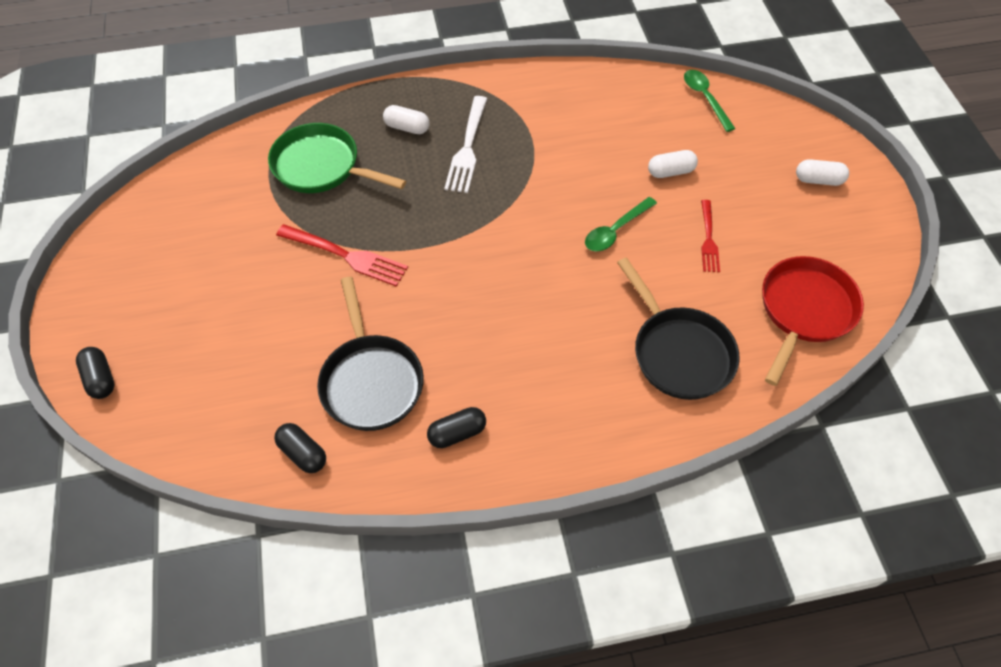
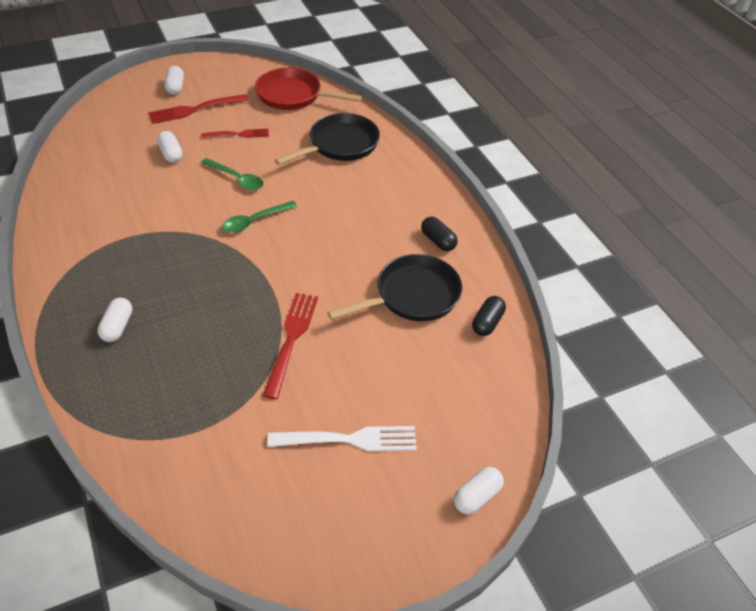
camera: 105 degrees left, 10 degrees down
(100, 378) = (477, 496): black capsule -> white capsule
(321, 167) = (177, 386): green pan -> none
(467, 147) = (145, 277): white fork -> white fork (348, 440)
(705, 98) = (84, 139): green spoon -> green spoon (254, 221)
(766, 199) = (196, 109): none -> red fork

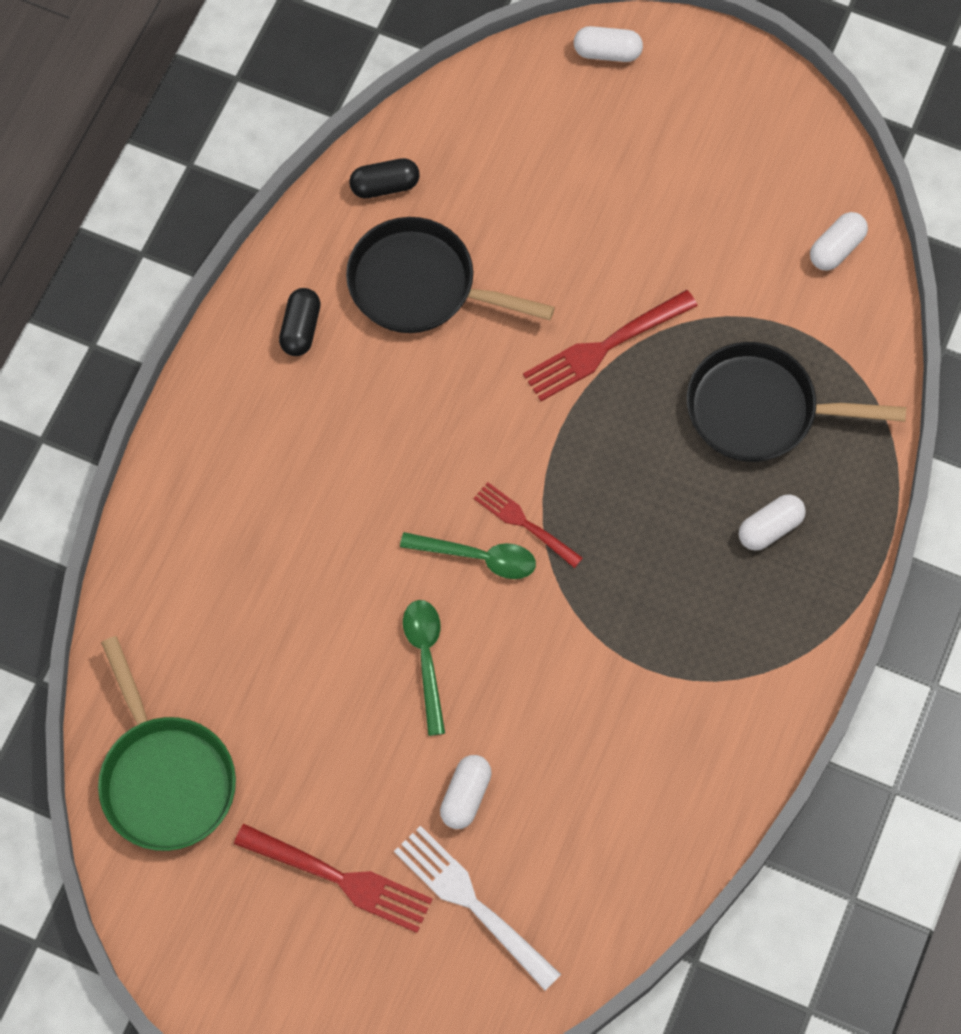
camera: 130 degrees left, 20 degrees up
(175, 87) = (317, 971): white capsule -> white capsule (836, 248)
(238, 134) = (335, 756): red fork -> red fork (525, 523)
(293, 95) = (165, 778): red pan -> green pan
(340, 145) = (222, 601): black pan -> black pan (760, 410)
(348, 440) = (661, 194): white fork -> white fork (473, 904)

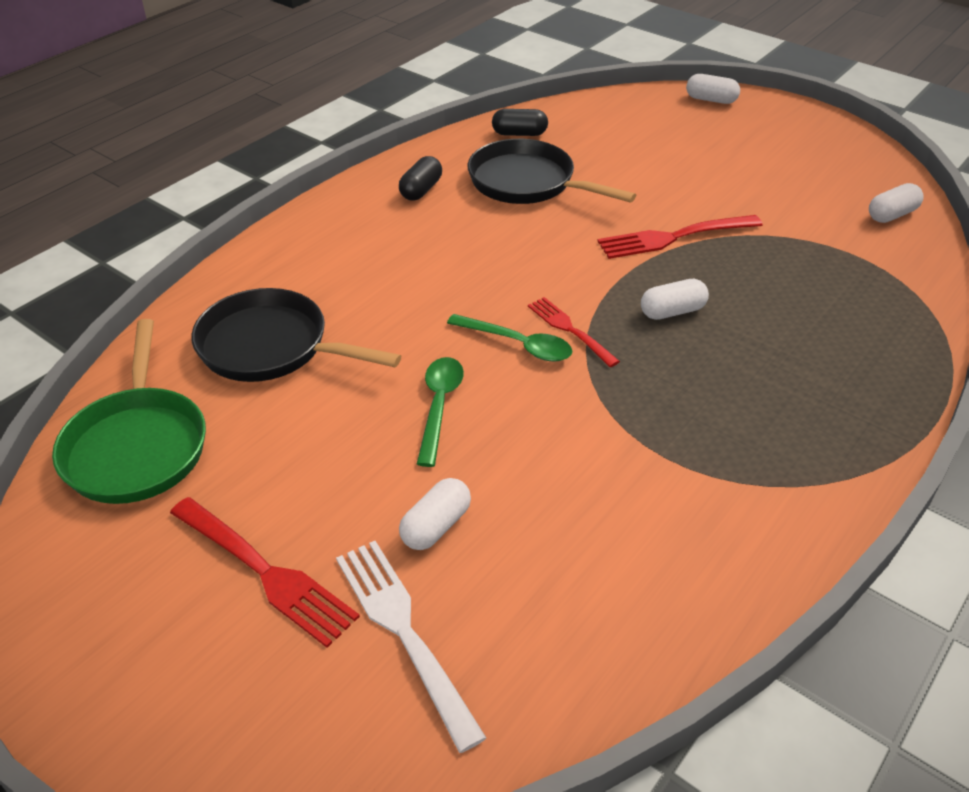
camera: 15 degrees right, 25 degrees down
(760, 410) = (812, 295): black pan -> black pan (271, 347)
(770, 528) = (815, 375): white capsule -> white capsule (672, 311)

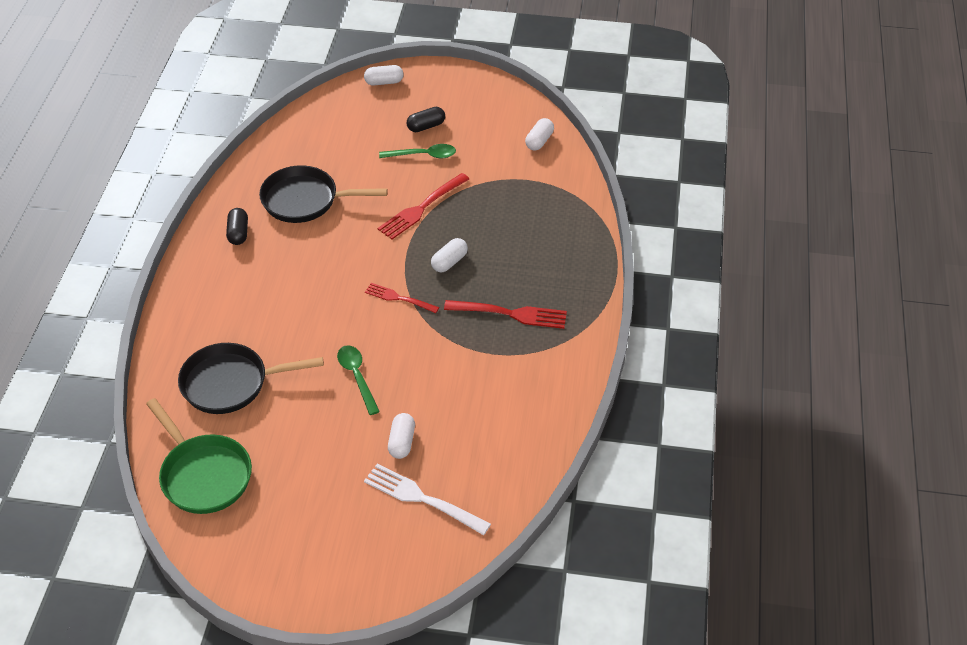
camera: 30 degrees left, 5 degrees up
(264, 572) = (331, 504): red fork -> red fork (509, 314)
(517, 344) = (375, 320): green spoon -> green spoon (423, 155)
(519, 134) = (272, 160): black capsule -> black capsule (426, 126)

